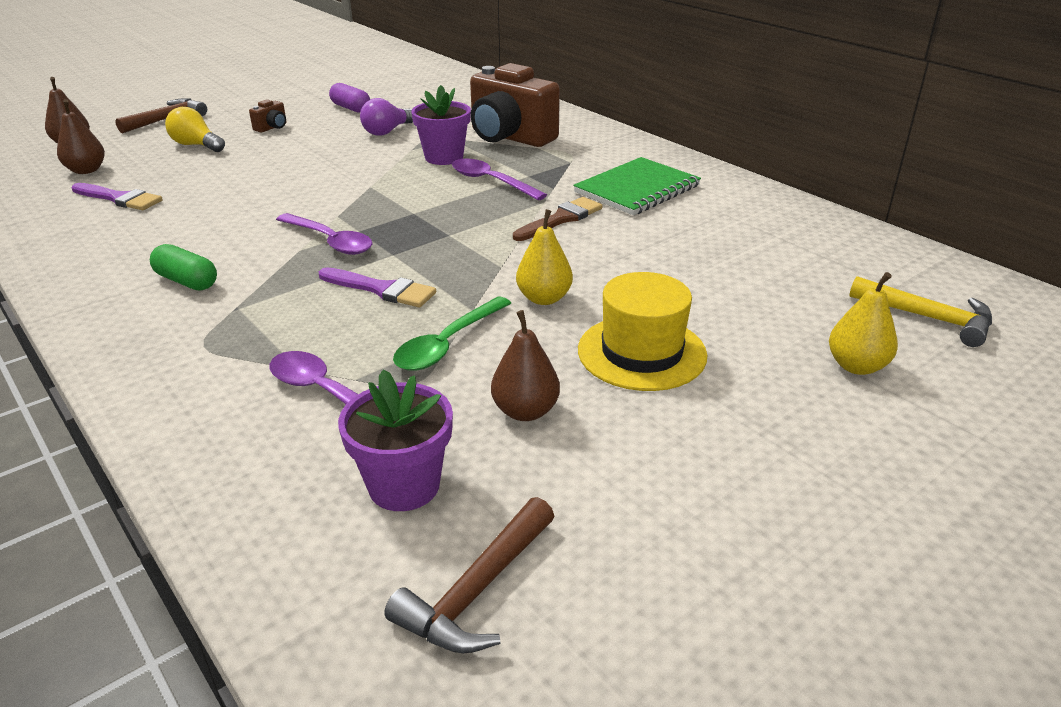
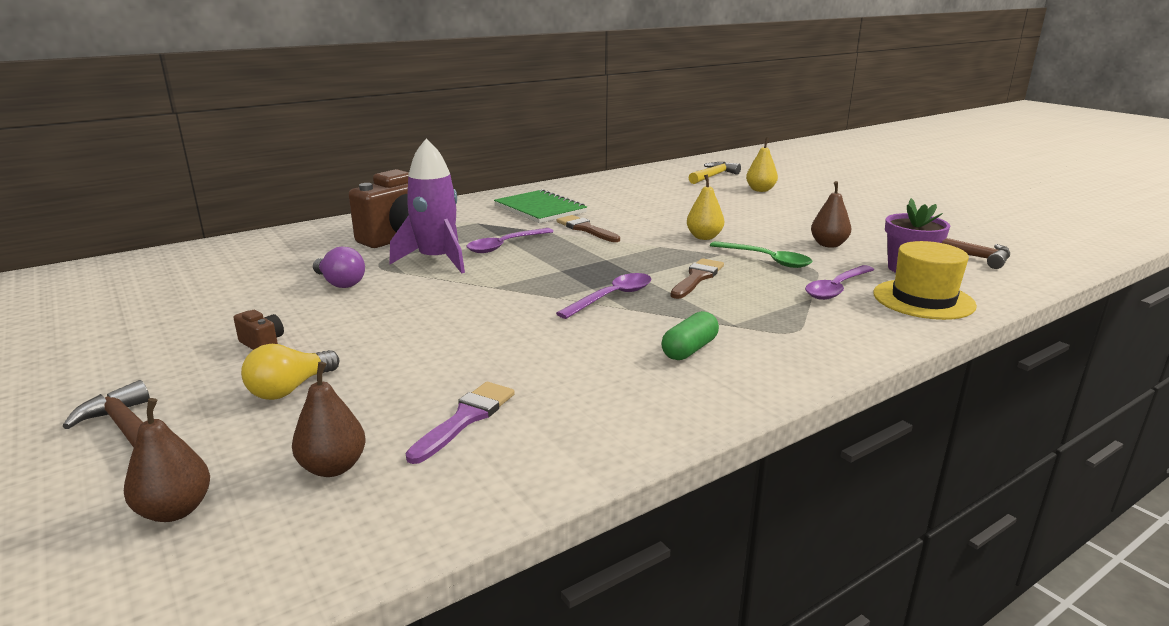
camera: 85 degrees left, 10 degrees down
(351, 108) = (233, 303): purple capsule -> none
(381, 289) = (697, 278): purple brush -> brown brush
(444, 157) = (437, 260): purple flower pot -> purple rocket
(642, 352) = (761, 221): yellow hat -> yellow hat (923, 299)

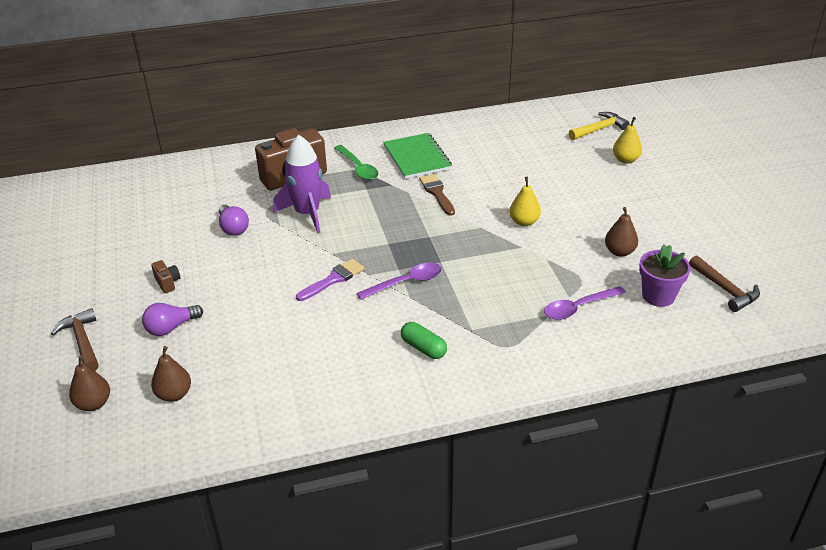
camera: 20 degrees right, 15 degrees up
(290, 389) = (171, 328): yellow light bulb -> purple light bulb
(465, 418) = (256, 375): purple brush -> purple brush (333, 279)
(505, 246) = (364, 204): purple spoon -> none
(689, 349) = (423, 348): green capsule -> green capsule turned 75 degrees clockwise
(697, 278) = (482, 273): brown brush -> none
(766, 260) = (552, 261): green spoon -> green spoon (358, 168)
(923, 299) = (635, 334): yellow hat -> none

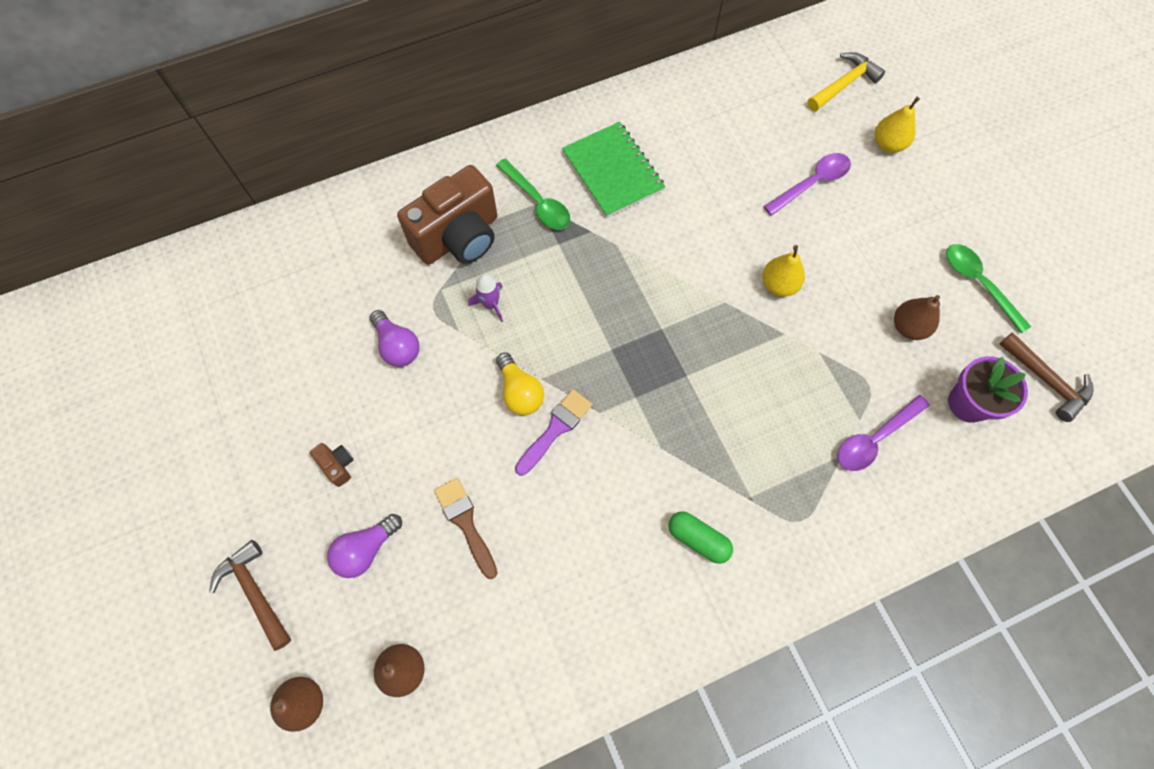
camera: 10 degrees left, 30 degrees up
(307, 213) = (490, 304): purple rocket -> purple rocket, size x0.48
(313, 258) = (520, 392): none -> yellow light bulb
(406, 282) = (651, 422): purple spoon -> purple spoon (812, 183)
(437, 193) = (655, 241): brown brush -> brown brush (465, 523)
(680, 234) = (978, 284): none -> green spoon

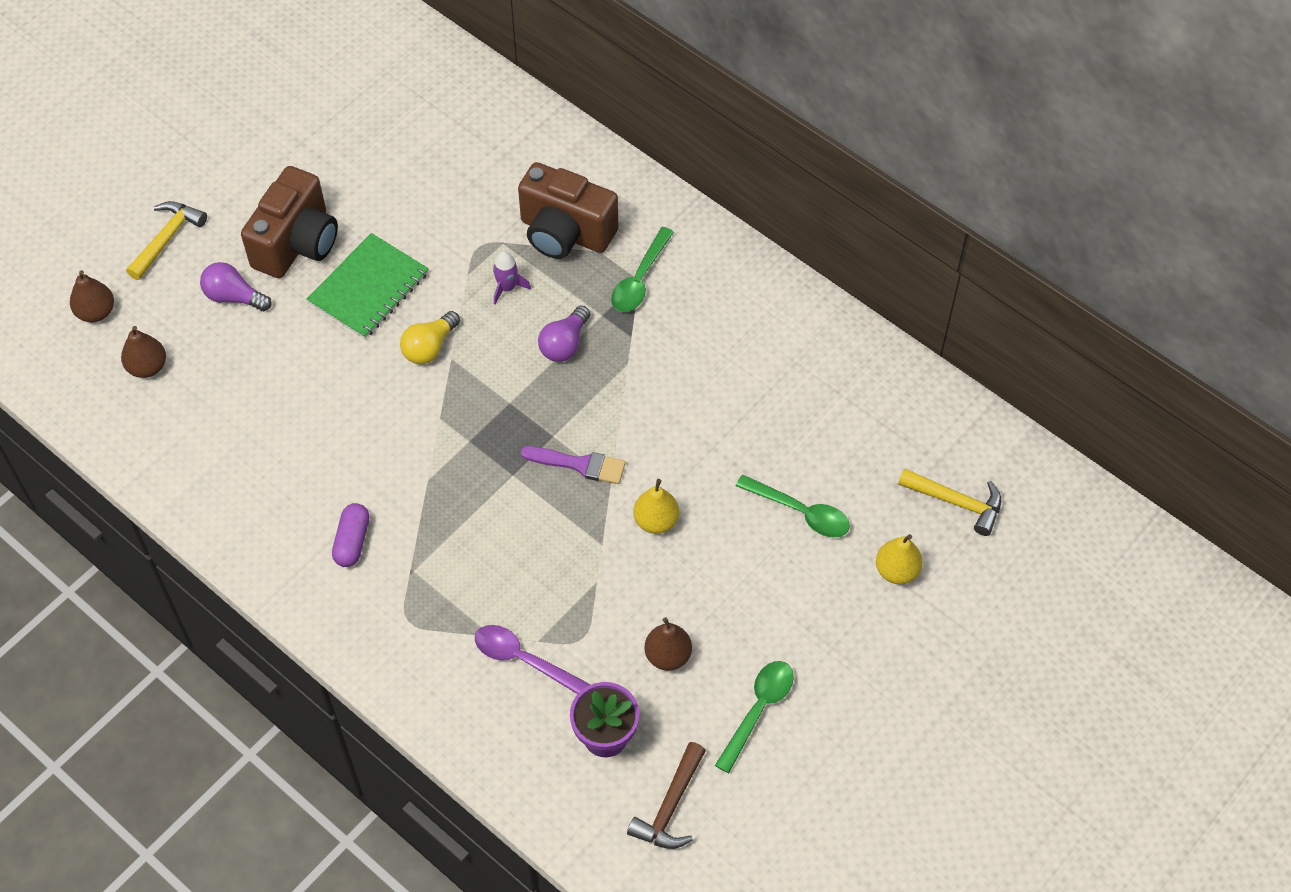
camera: 65 degrees right, 10 degrees down
(255, 592) = (167, 238): brown hammer -> yellow hammer
(337, 465) = (297, 243): brown camera -> brown camera, size x2.49
(397, 346) = (428, 236): purple light bulb -> purple light bulb (564, 344)
(465, 523) = (288, 357): brown brush -> none
(555, 429) = (406, 389): purple brush -> purple brush (579, 465)
(612, 171) = (712, 328): green notebook -> green notebook (368, 288)
(698, 539) = (352, 541): green capsule -> purple capsule
(812, 183) = (800, 512): purple spoon -> green spoon

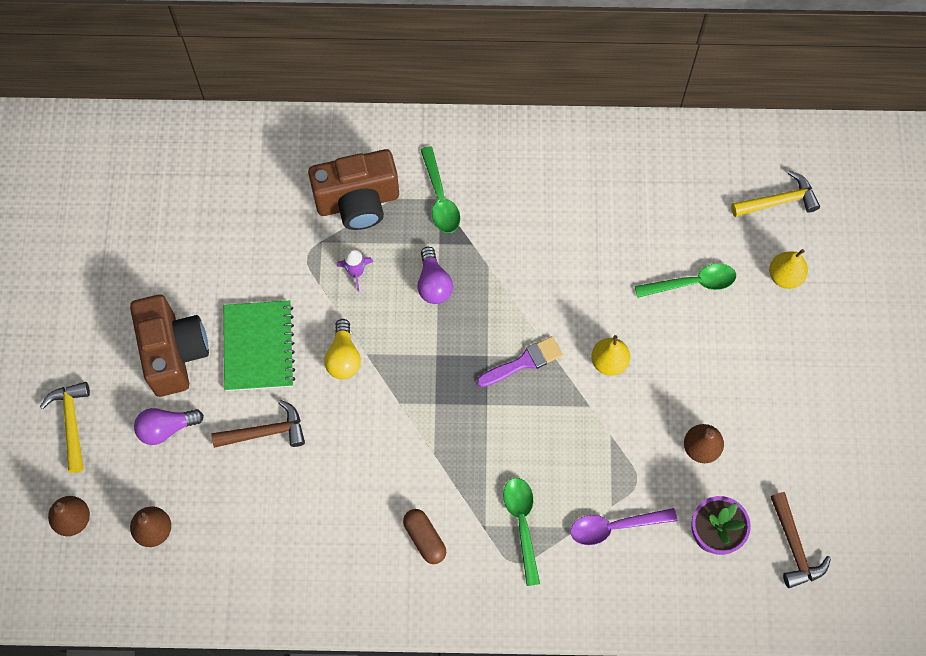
camera: 40 degrees left, 10 degrees up
(308, 358) = (266, 432): none -> brown hammer
(352, 541) = (425, 538): purple capsule -> brown capsule
(758, 710) = (787, 438): green spoon -> green spoon (522, 524)

